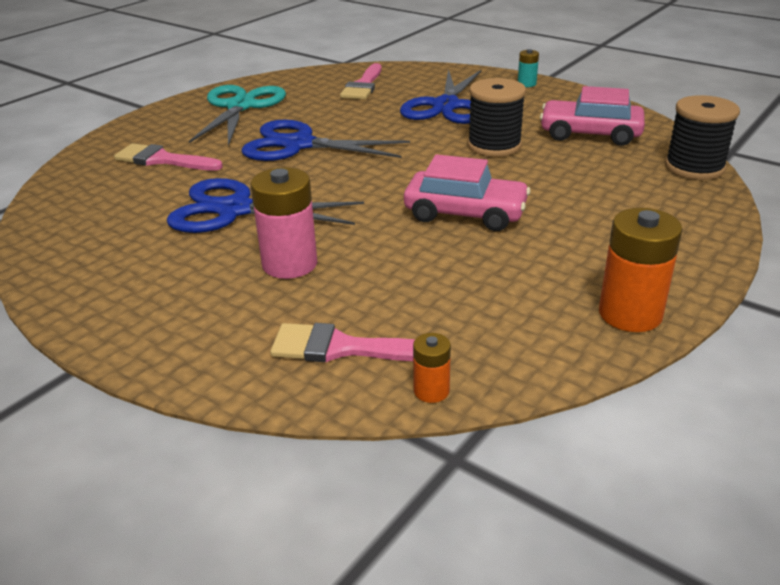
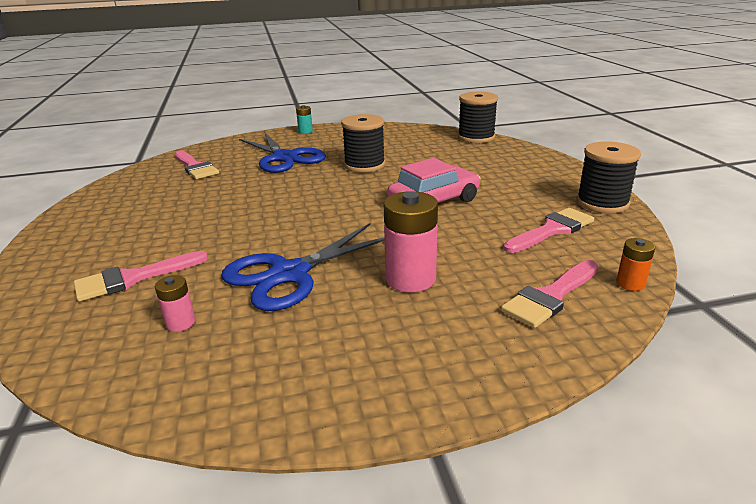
camera: 50 degrees left, 5 degrees down
(125, 204) = (180, 323): none -> pink battery
(241, 106) = (117, 215): turquoise scissors -> none
(298, 144) = (235, 216): blue scissors -> none
(497, 303) = (552, 230): none -> pink brush
(590, 134) = (398, 141): pink car -> none
(630, 314) = (602, 203): orange battery -> black spool

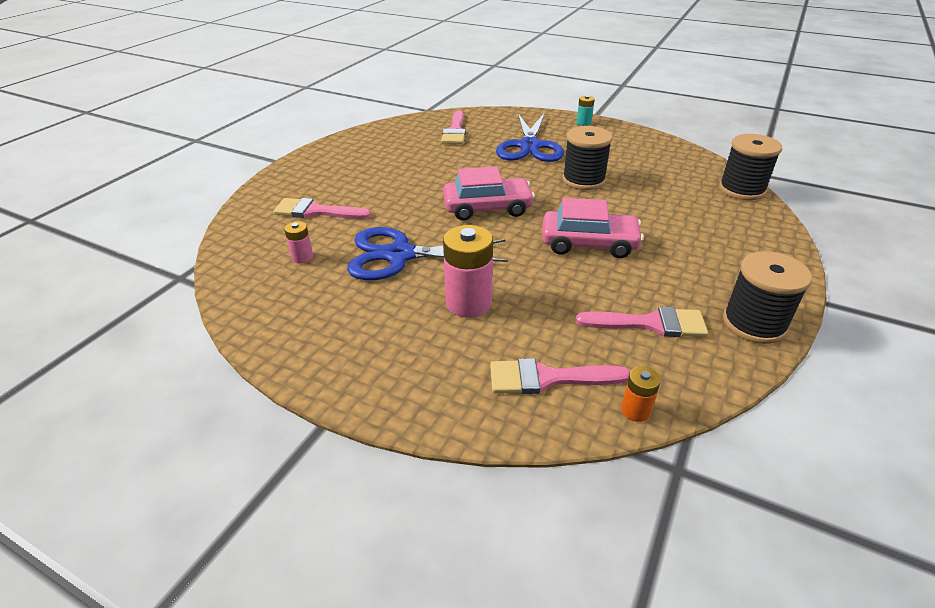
camera: 40 degrees right, 10 degrees up
(316, 209) = (487, 208): none -> pink car

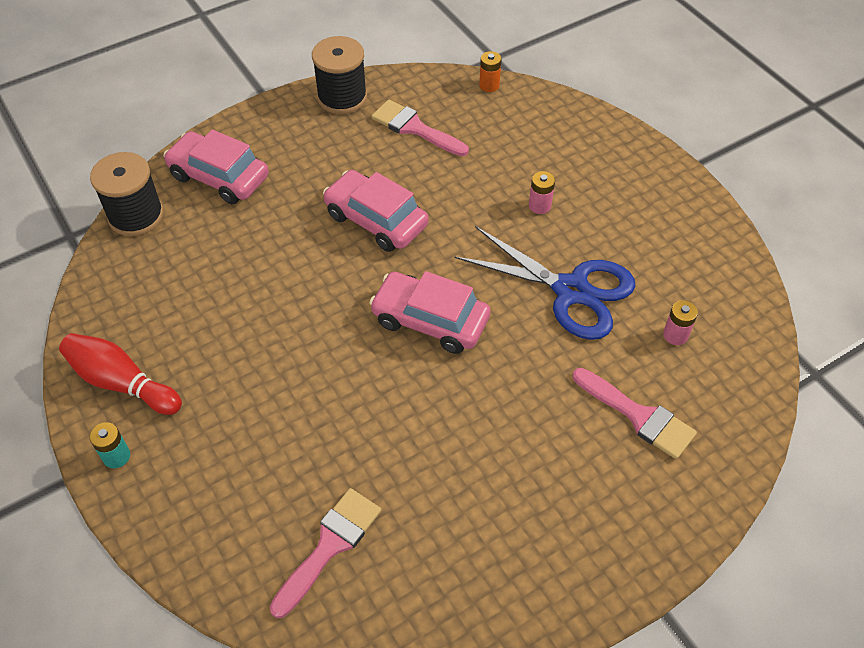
camera: 150 degrees left, 15 degrees up
(468, 303) = (539, 206): pink battery -> pink battery, size x0.51
(529, 146) = (262, 430): blue scissors -> none
(547, 378) = (526, 124): pink brush -> none
(583, 180) = (275, 315): black spool -> none
(620, 138) = (122, 383): none -> red bowling pin
(735, 226) = (219, 177): none -> pink car

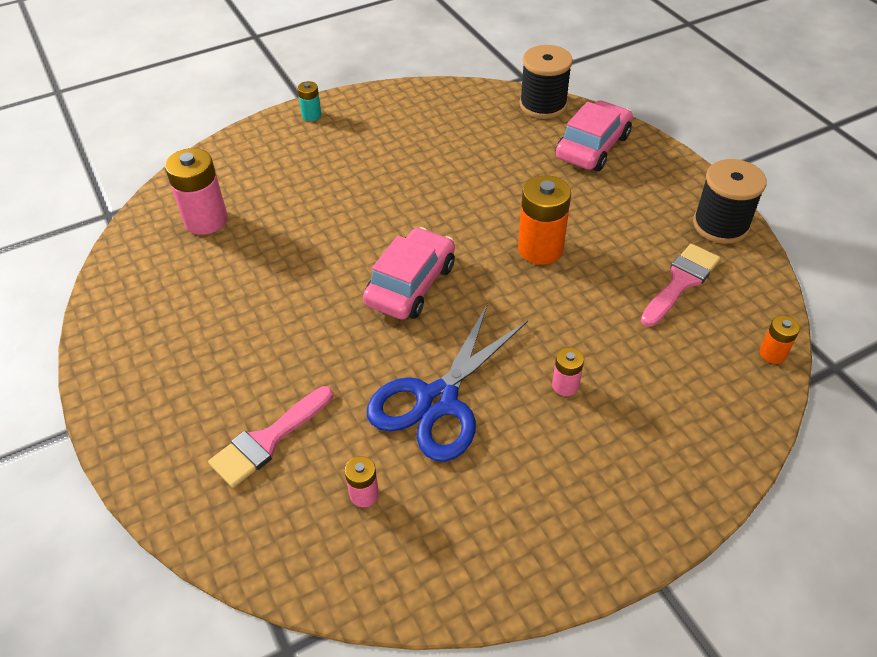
camera: 95 degrees right, 5 degrees down
(122, 383) = (374, 112): red bowling pin -> none
(330, 546) = (206, 220): pink brush -> pink battery
(376, 220) = (540, 249): pink car -> orange battery

